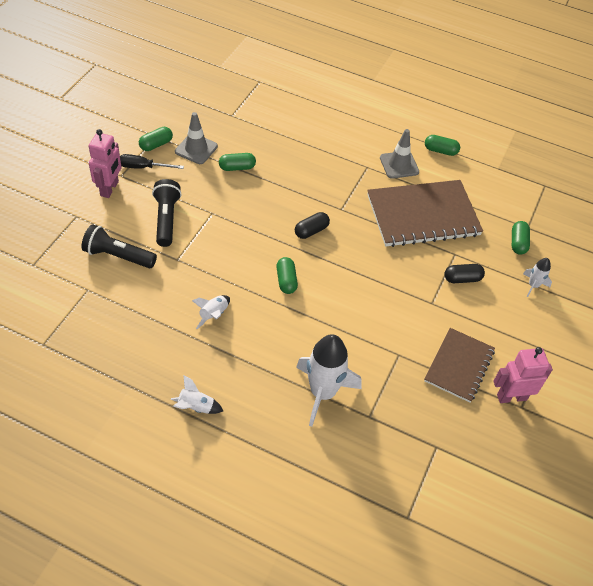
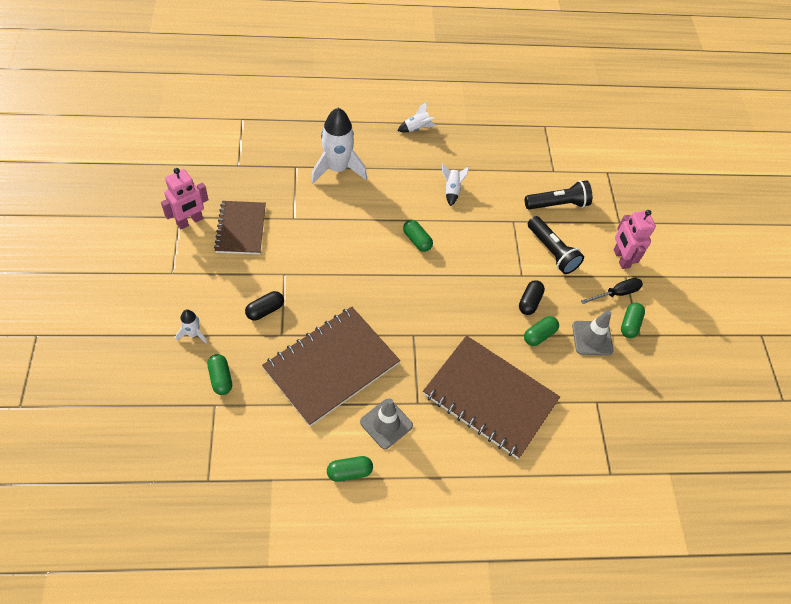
camera: 150 degrees right, 5 degrees up
(309, 148) = (490, 397): none -> brown notebook
(311, 231) = (426, 297): black capsule -> black capsule (529, 302)

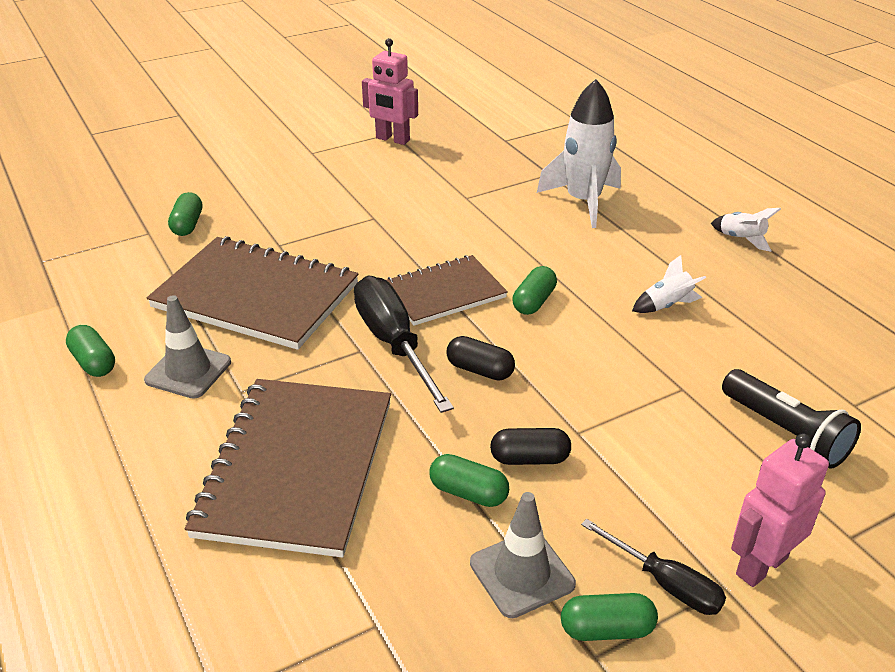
camera: 70 degrees right, 20 degrees down
(193, 334) = (238, 189): white rocket -> none
(221, 378) = (188, 225): green capsule -> green capsule turned 45 degrees counterclockwise
(241, 229) = (413, 170): brown notebook -> brown notebook (444, 293)
(265, 310) = (307, 222): black capsule -> black capsule (480, 370)
(417, 317) = (394, 344): none -> black screwdriver
(552, 251) = (669, 456): black flashlight -> none

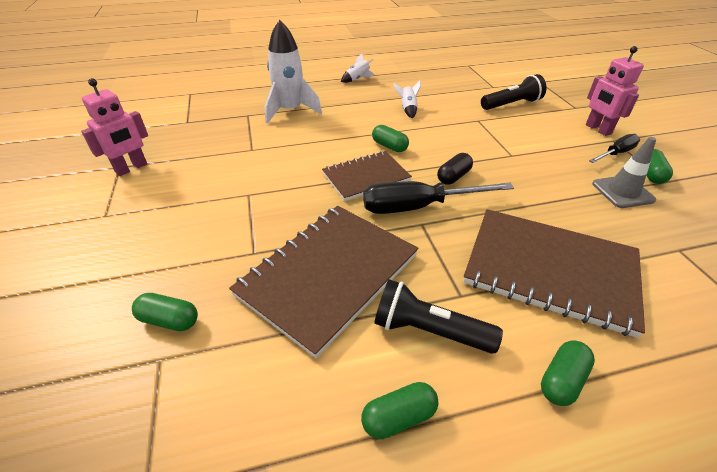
camera: 75 degrees left, 5 degrees up
(188, 371) = (428, 331): grey traffic cone -> black flashlight
(444, 293) = (366, 177): brown notebook -> brown notebook turned 75 degrees clockwise
(468, 492) = (564, 199): green capsule -> green capsule (562, 380)
(529, 458) = (534, 174): black capsule -> none

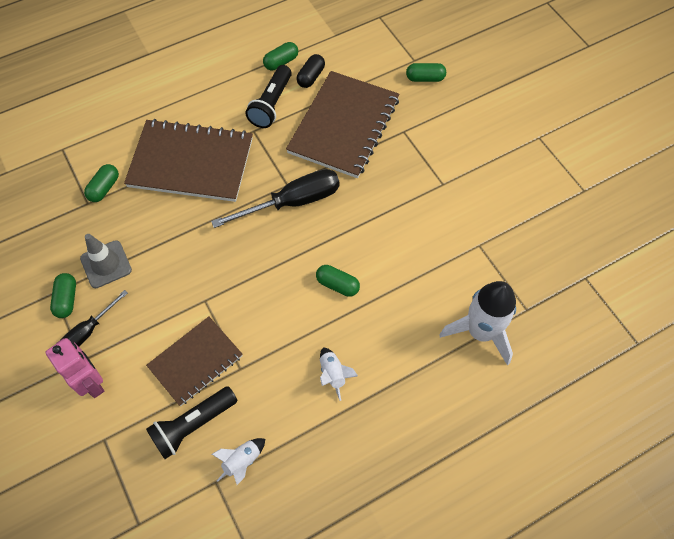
camera: 165 degrees right, 20 degrees up
(131, 168) = (571, 191): pink robot -> none
(357, 79) = (429, 453): white rocket -> white rocket (242, 461)
(366, 177) = (348, 229): brown notebook -> brown notebook (195, 361)
(428, 331) = (271, 104): black flashlight -> black flashlight turned 105 degrees clockwise
(453, 177) = (265, 249): black capsule -> black capsule (311, 77)
(562, 380) = (198, 95): green capsule -> green capsule (104, 188)

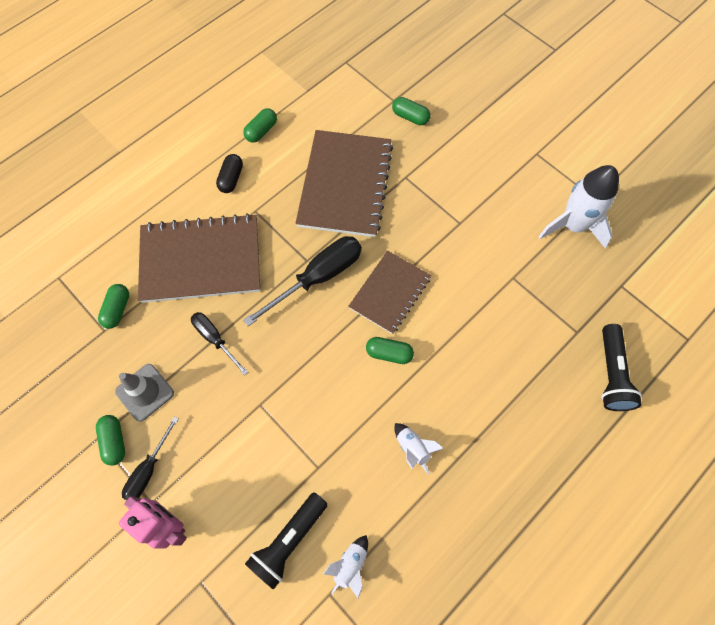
camera: 15 degrees left, 5 degrees up
(182, 234) = (215, 339): none -> black screwdriver
(195, 361) = (270, 472): brown notebook -> brown notebook (389, 293)
(271, 104) = (265, 178): black flashlight -> black flashlight (611, 374)
(311, 77) = (296, 140): black capsule -> black capsule (231, 179)
(425, 78) = (410, 117): green capsule -> green capsule turned 45 degrees clockwise
(480, 332) = (541, 366): white rocket -> white rocket (573, 226)

